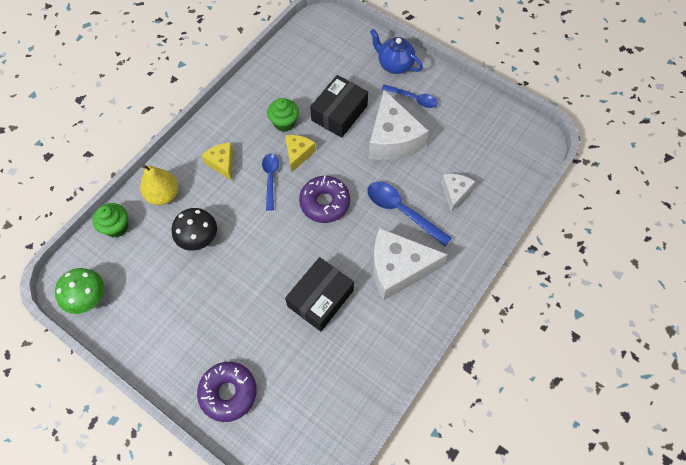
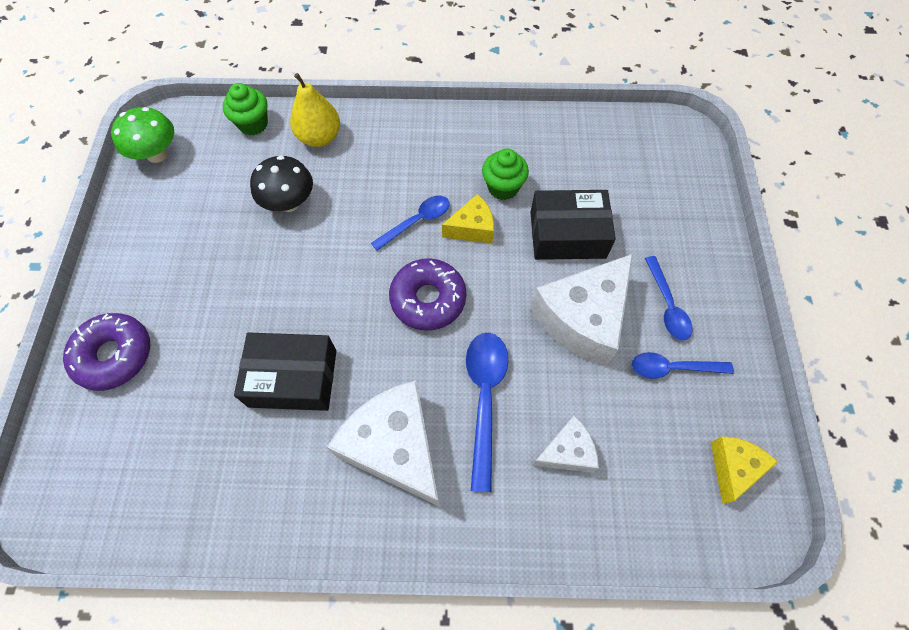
camera: 55 degrees right, 0 degrees up
(222, 163) = (399, 163): yellow cheese -> yellow cheese (733, 468)
(394, 65) = (697, 250): blue teapot -> none
(446, 120) = (672, 368): none -> blue spoon

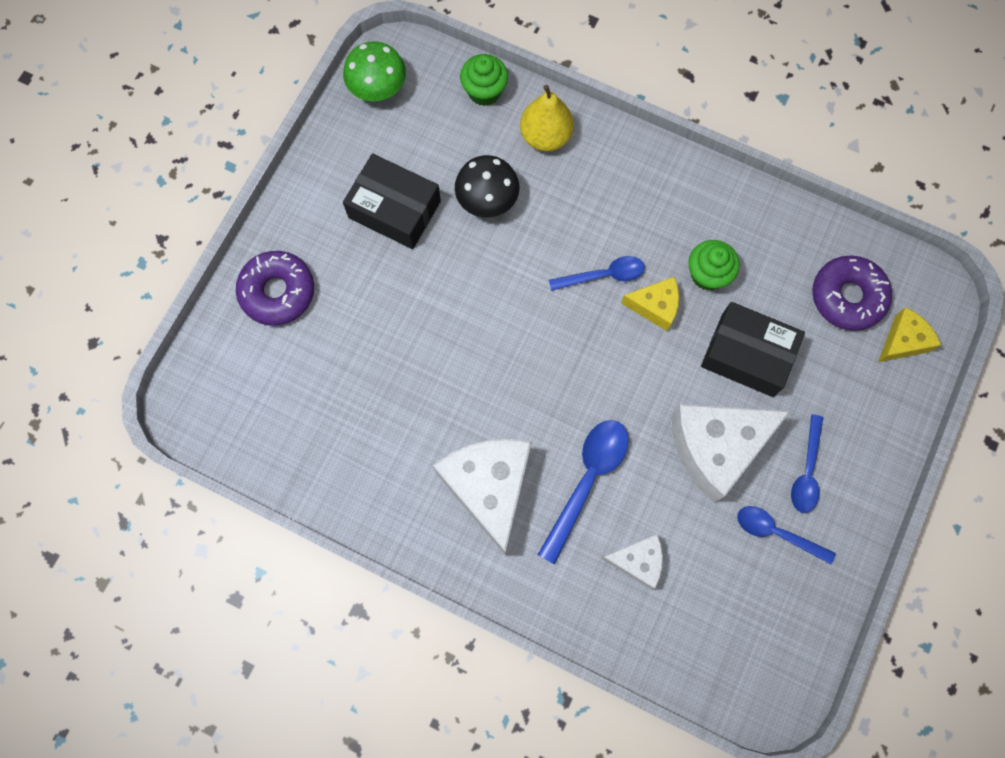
camera: 25 degrees right, 10 degrees up
(293, 378) = (425, 384): black box -> black box (394, 209)
(428, 299) = (578, 362): purple donut -> purple donut (847, 297)
(733, 468) = (779, 645): yellow cheese -> yellow cheese (903, 341)

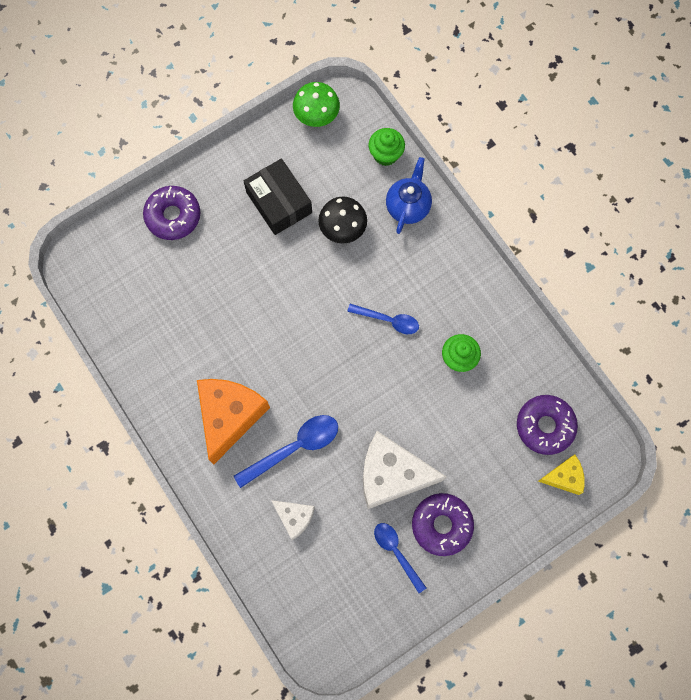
camera: 30 degrees right, 0 degrees up
(489, 488) = (229, 416): white cheese -> orange cheese
(545, 136) = (408, 206): yellow pear -> blue teapot
(655, 306) = (409, 360): yellow cheese -> none
(747, 355) = (451, 426): black box -> none
(806, 472) = (441, 525): blue spoon -> purple donut

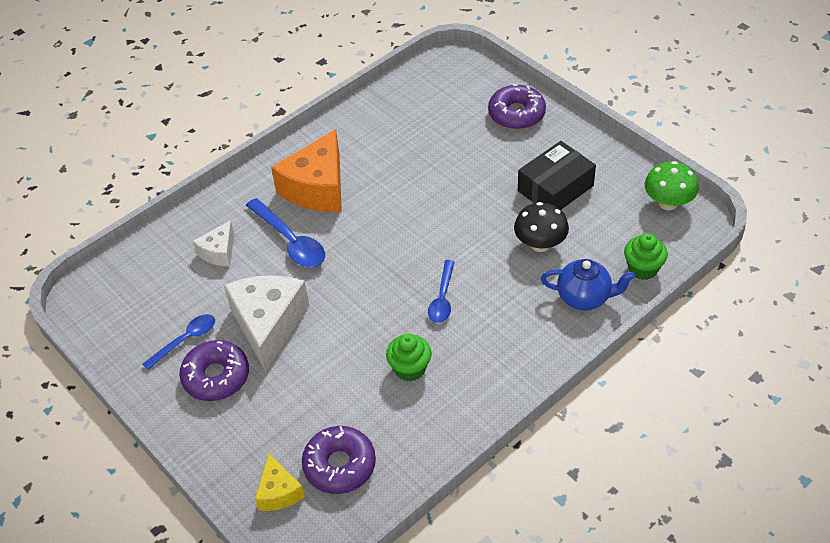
camera: 85 degrees right, 25 degrees down
(229, 416) = (317, 188): orange cheese -> orange cheese turned 105 degrees clockwise

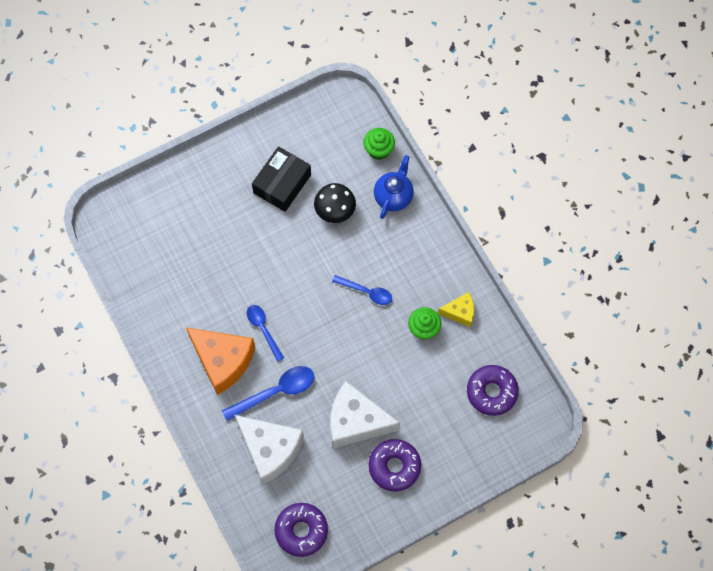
camera: 80 degrees left, 20 degrees up
(186, 340) = (353, 485): blue spoon -> blue spoon (263, 329)
(219, 252) = (270, 450): white cheese -> white cheese, size x1.90
(279, 492) = (503, 436): yellow cheese -> yellow cheese (460, 312)
(516, 114) = (190, 188): purple donut -> purple donut (301, 531)
(555, 188) = (282, 184): black box -> black box turned 60 degrees clockwise
(668, 203) = (322, 112): green mushroom -> none

